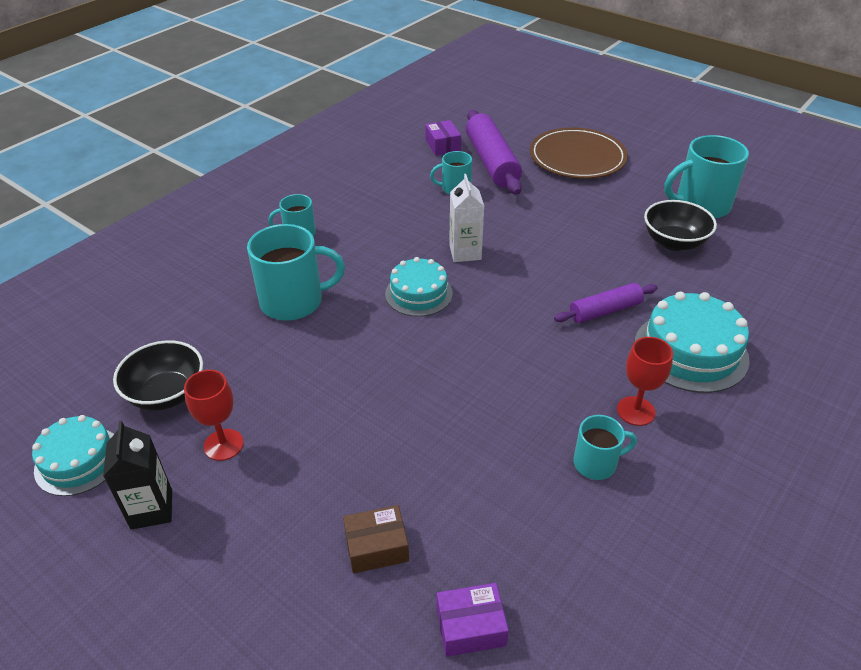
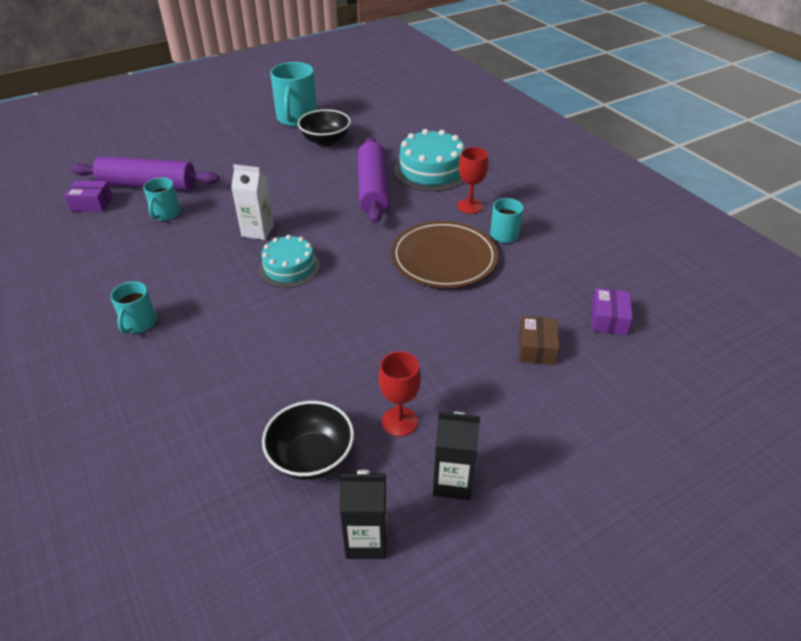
camera: 70 degrees left, 0 degrees up
(78, 460) = (366, 540): turquoise cake -> black carton
(294, 301) = (241, 344): turquoise mug -> none
(577, 157) = (188, 145): brown plate -> brown plate (444, 258)
(605, 311) = (373, 188): purple rolling pin -> purple rolling pin, size x1.69

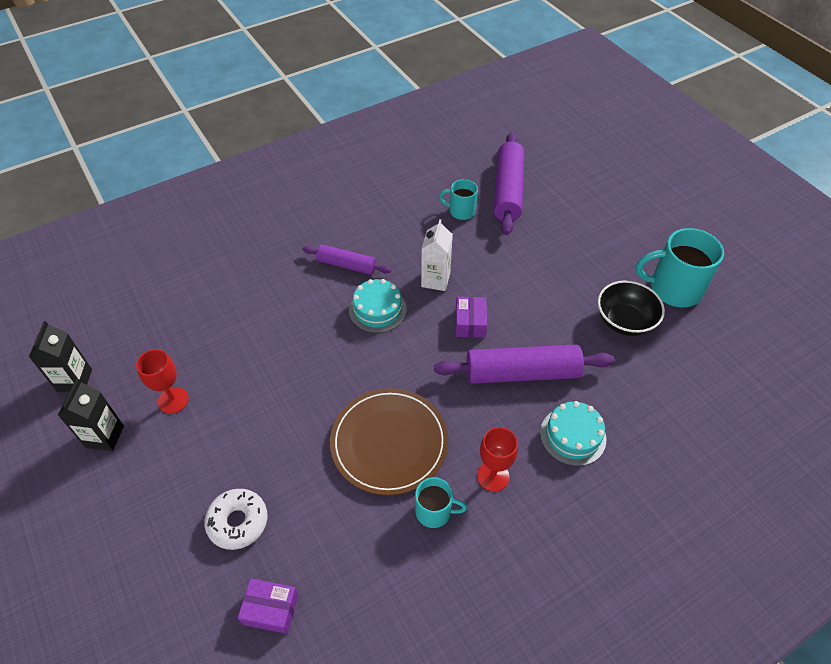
camera: 90 degrees right, 10 degrees up
(92, 203) = (474, 162): purple box -> purple box (470, 323)
(139, 323) = (312, 223): turquoise mug -> none
(219, 291) = (347, 265): none -> purple rolling pin
(311, 457) = (153, 344): black bowl -> none
(431, 170) = (573, 436): turquoise cake -> turquoise cake, size x0.66
(536, 348) = (238, 522): brown box -> white donut

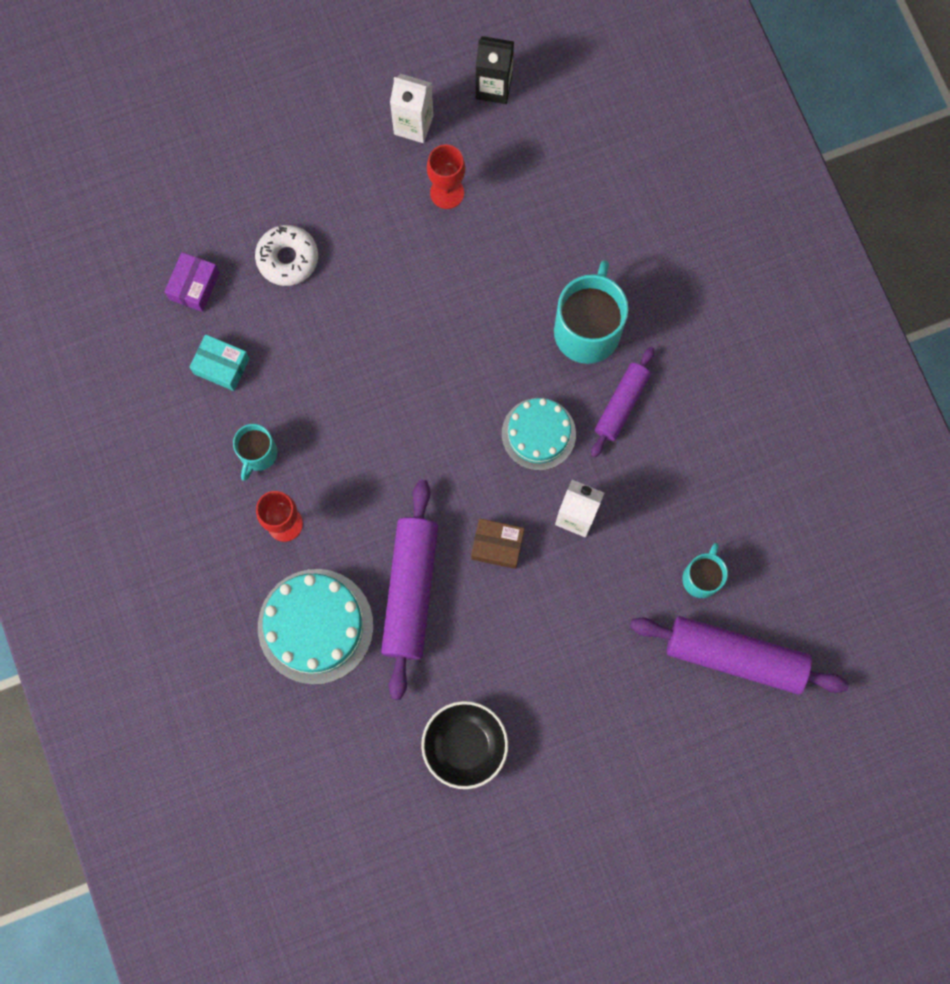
camera: 100 degrees right, 25 degrees up
(104, 436) = (413, 125): black carton -> white carton
(353, 563) = (221, 366): none -> turquoise box
(389, 442) = (347, 420): brown plate -> none
(470, 323) = (497, 545): purple box -> brown box
(573, 436) = (315, 626): turquoise cake -> turquoise cake, size x1.51
(673, 289) = (507, 834): turquoise mug -> turquoise mug (587, 329)

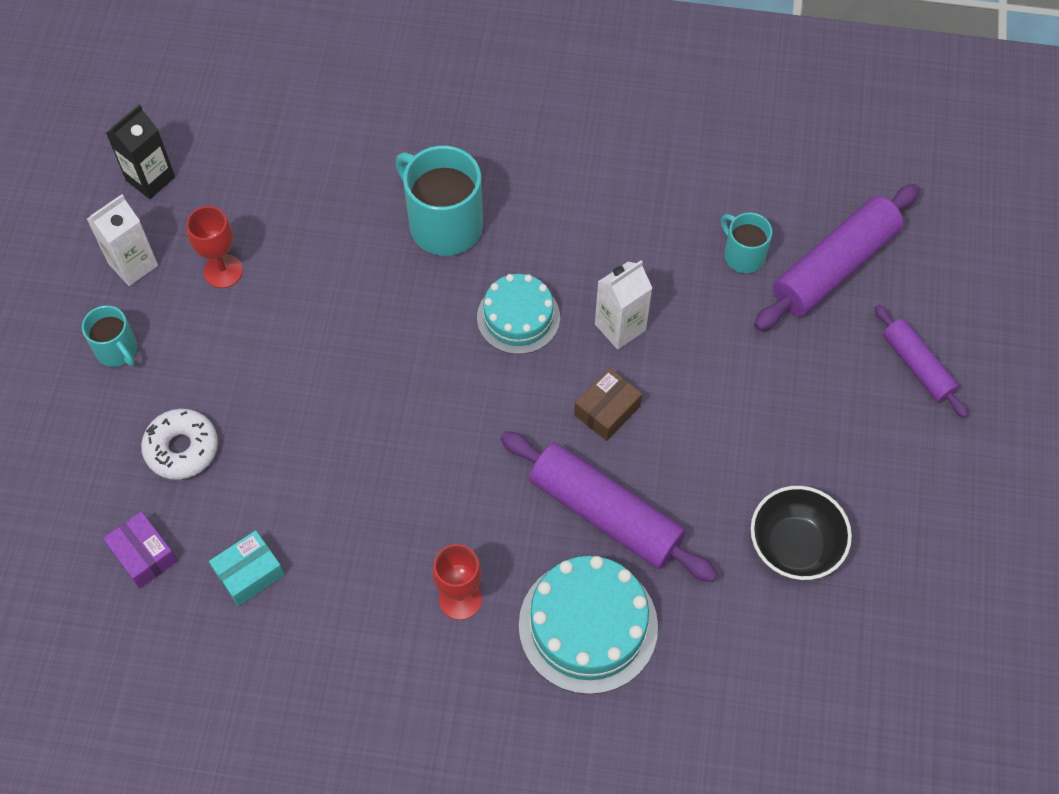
camera: 60 degrees left, 15 degrees down
(258, 454) = (368, 587): turquoise mug -> turquoise mug (117, 350)
(621, 404) = (535, 234): purple rolling pin -> purple rolling pin (917, 366)

